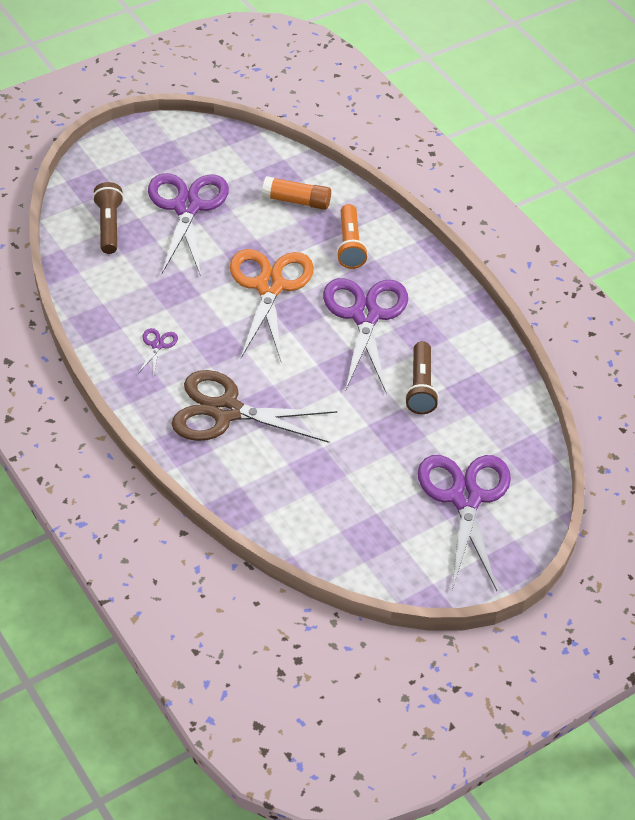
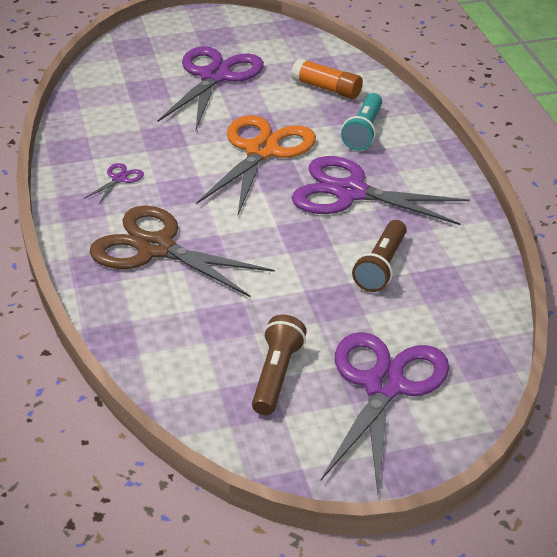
camera: 20 degrees right, 10 degrees down
(109, 226) = (131, 79): brown flashlight -> brown flashlight (277, 375)
(350, 245) = (363, 131): orange flashlight -> turquoise flashlight
(365, 316) = (350, 192): purple scissors -> purple scissors turned 90 degrees counterclockwise

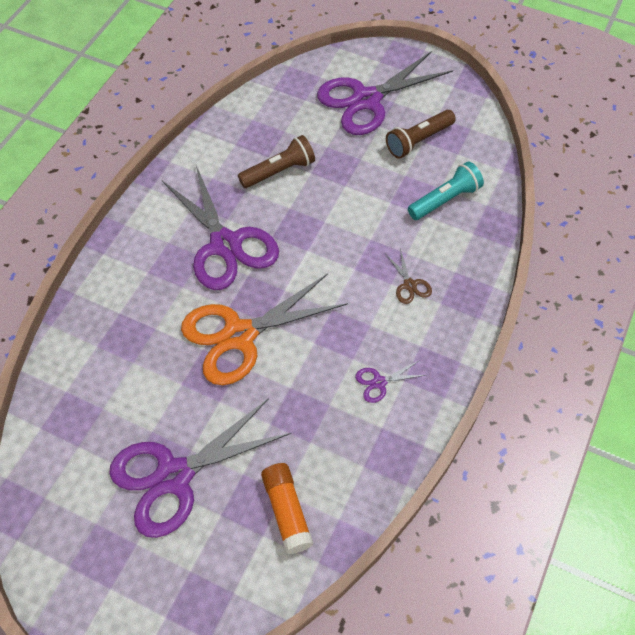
camera: 140 degrees left, 20 degrees up
(156, 248) = (409, 285): brown scissors -> brown scissors, size x0.41
(326, 88) = (103, 379): orange glue stick -> orange glue stick (287, 511)
(363, 131) = (141, 301): turquoise flashlight -> turquoise flashlight (445, 200)

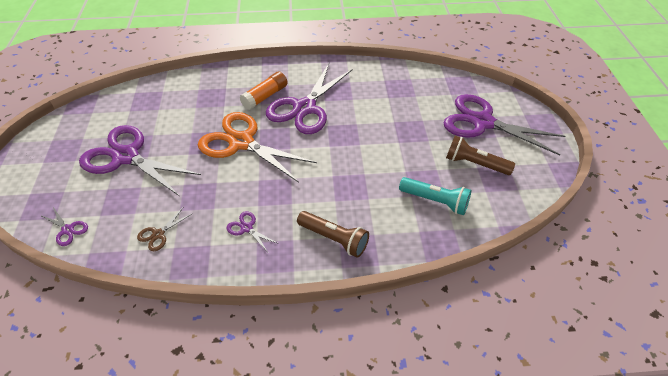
camera: 60 degrees right, 10 degrees down
(265, 579) = (68, 230): none -> purple scissors
(279, 171) = (381, 107): brown flashlight -> brown flashlight (334, 239)
(287, 511) = (121, 220): orange glue stick -> orange glue stick (265, 96)
(409, 285) = (341, 211): brown scissors -> brown scissors (158, 234)

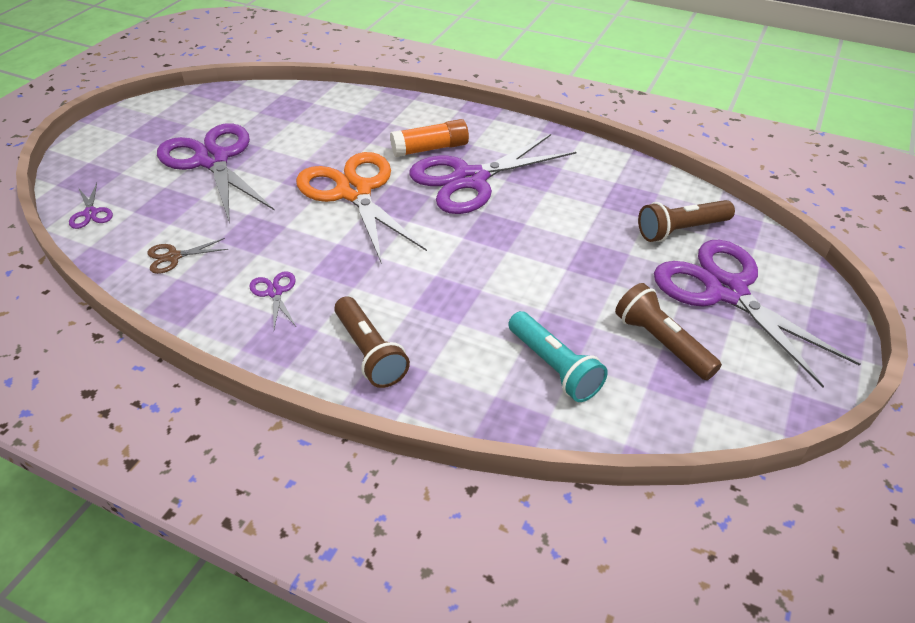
camera: 30 degrees right, 5 degrees down
(437, 96) = (681, 230): none -> brown flashlight

